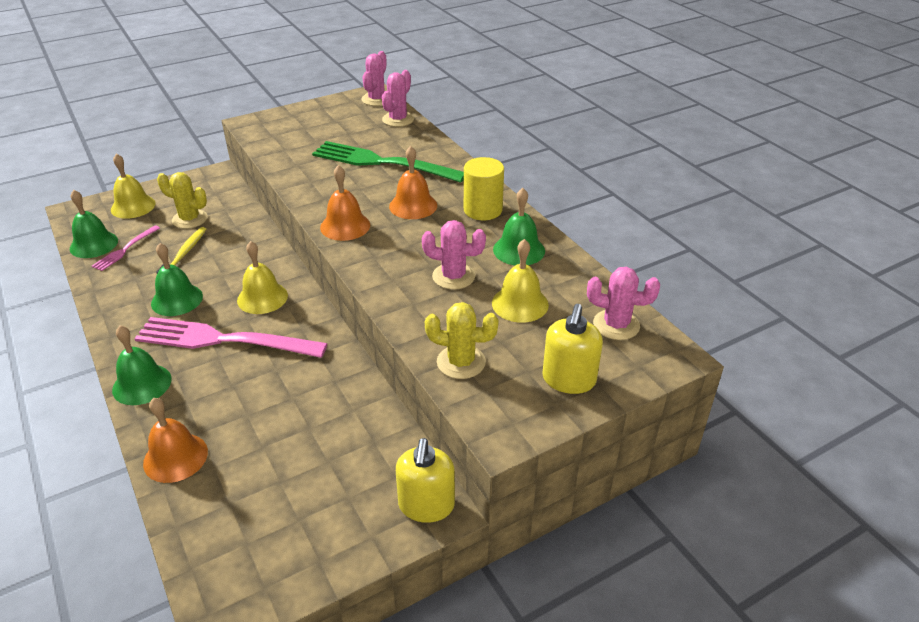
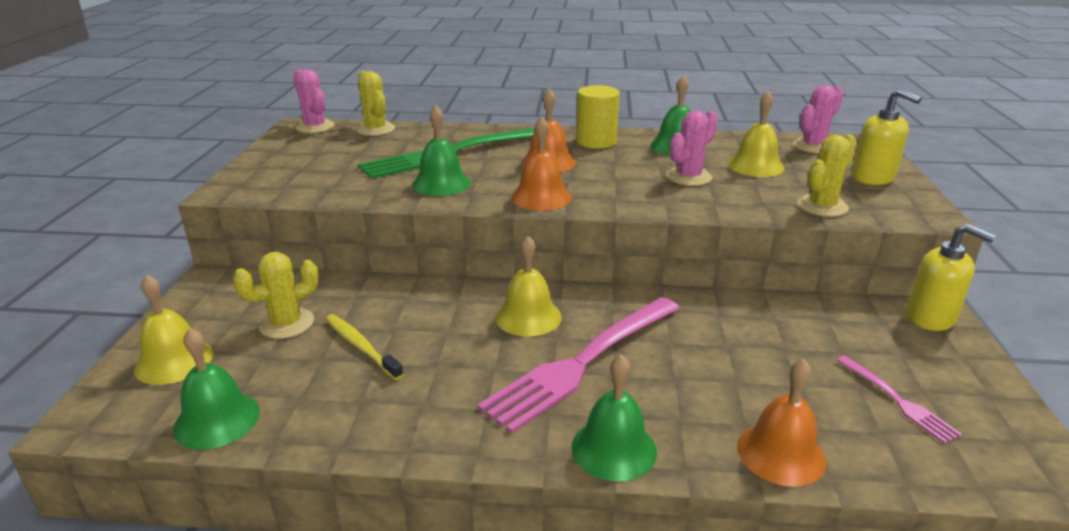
camera: 55 degrees left, 10 degrees down
(125, 249) = (277, 393): pink fork -> pink fork (897, 400)
(177, 299) = (458, 377): green bell -> green bell (441, 183)
(398, 119) = (375, 129): pink cactus -> yellow cactus

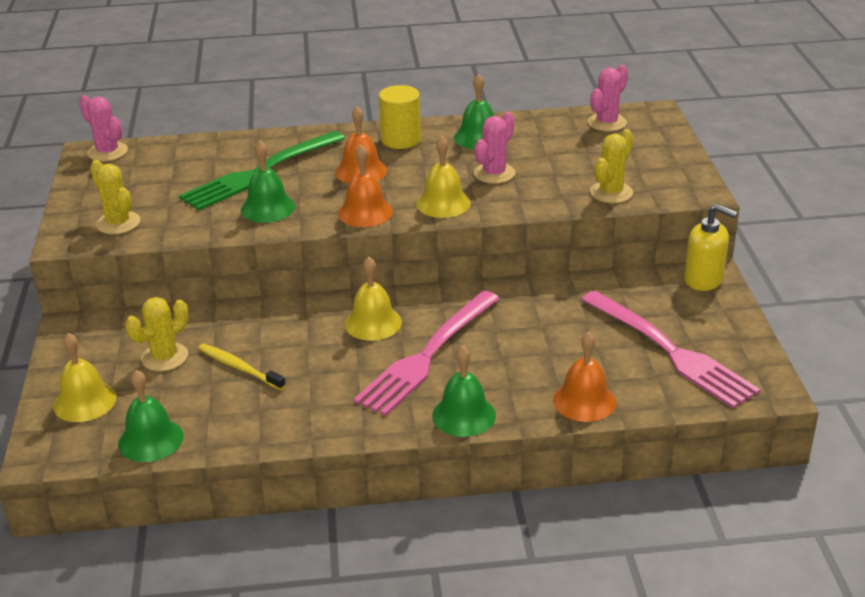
camera: 10 degrees left, 5 degrees up
(375, 129) = (173, 148): yellow cactus -> yellow cactus (118, 223)
(755, 166) = (554, 153): yellow bell -> yellow bell (443, 203)
(873, 178) = (657, 155): yellow soap dispenser -> none
(897, 400) = (670, 351): pink fork -> pink fork, size x2.09

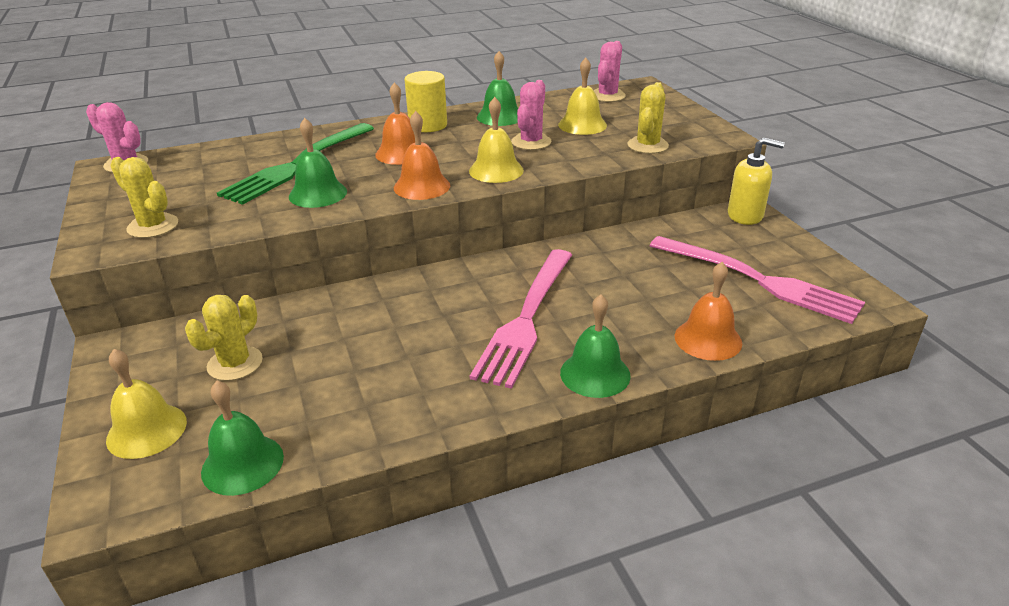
camera: 15 degrees left, 0 degrees up
(239, 367) = (326, 362): yellow toothbrush -> none
(373, 323) = (455, 295): yellow bell -> yellow bell (582, 125)

